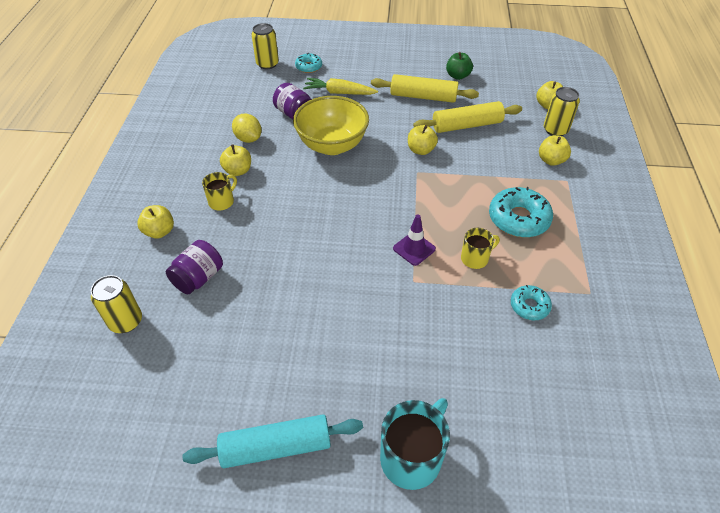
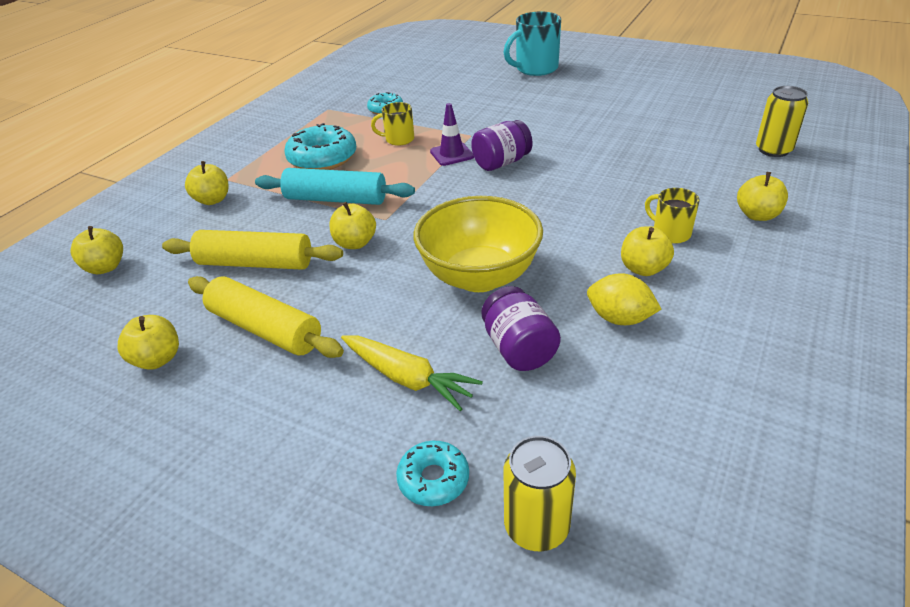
camera: 155 degrees left, 10 degrees down
(198, 278) = (697, 168): purple jar -> purple jar (501, 163)
(222, 201) = (670, 233): yellow mug -> yellow mug turned 75 degrees clockwise
(248, 139) = (619, 318): yellow lemon -> yellow lemon turned 45 degrees counterclockwise
(276, 447) = (629, 81): turquoise rolling pin -> turquoise rolling pin (336, 199)
(458, 76) = (157, 359): green apple -> yellow apple
(555, 130) = (152, 232): yellow can -> none

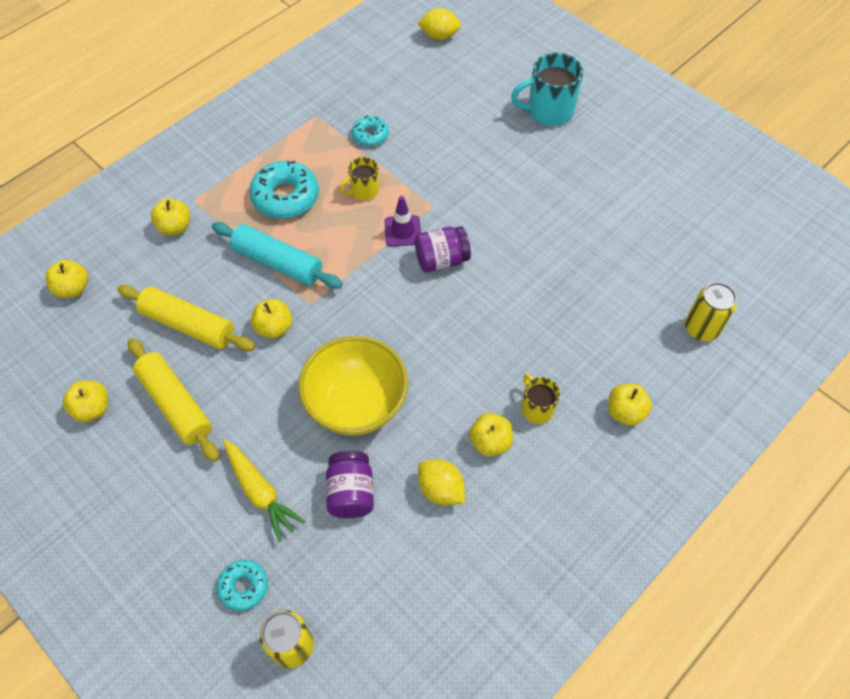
camera: 15 degrees right, 20 degrees up
(398, 139) = (364, 191): yellow mug -> yellow mug turned 45 degrees counterclockwise
(415, 52) = (439, 36): none -> yellow lemon

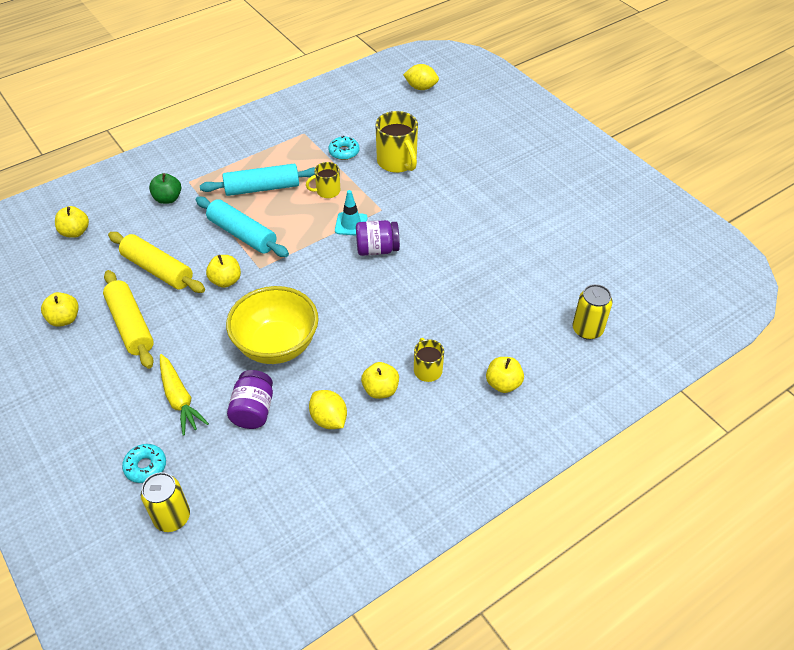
camera: 10 degrees right, 10 degrees down
(175, 227) = (168, 199): yellow apple -> green apple
(285, 197) = (262, 188): turquoise donut -> turquoise rolling pin
(402, 231) = (351, 224): purple traffic cone -> turquoise traffic cone
(436, 140) = (397, 162): none -> yellow mug
(548, 111) = (498, 151): turquoise mug -> none

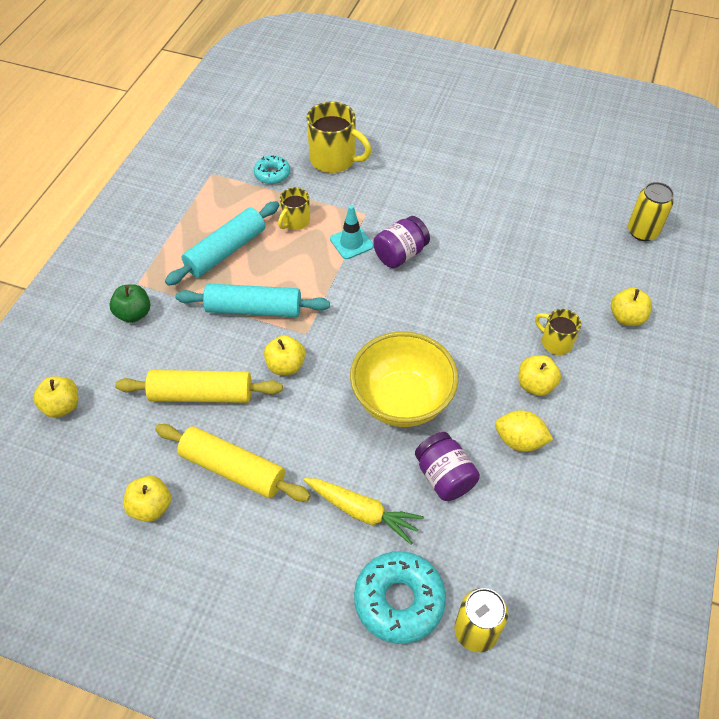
camera: 35 degrees left, 5 degrees up
(145, 466) = (399, 600): turquoise donut -> turquoise donut, size x1.75
(421, 87) = (283, 75): yellow lemon -> none

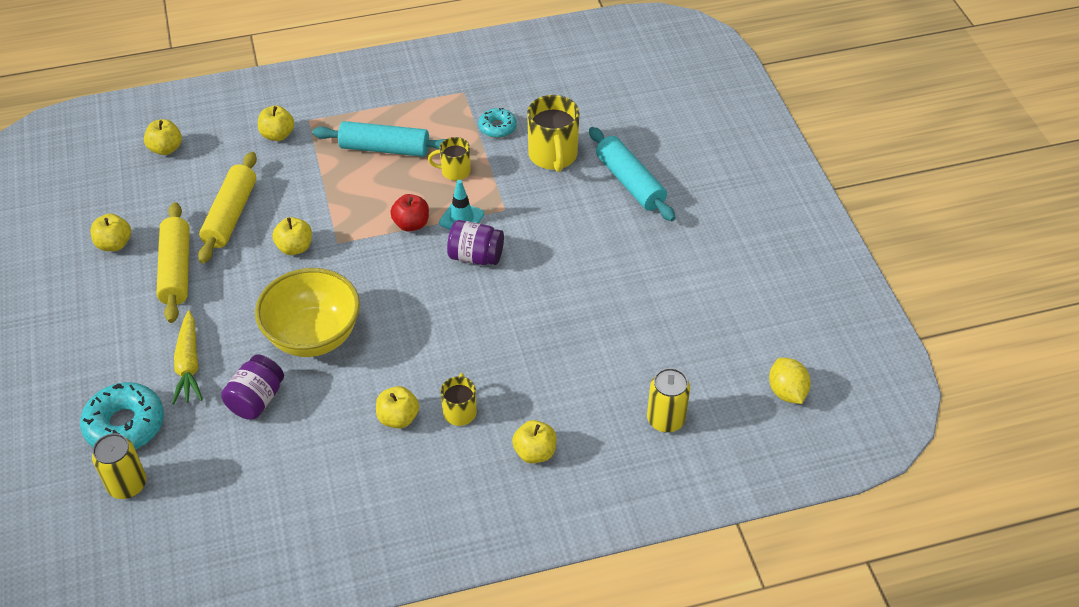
camera: 55 degrees right, 5 degrees down
(134, 314) = (277, 135): green apple -> yellow apple
(201, 394) = (230, 215): yellow rolling pin -> yellow rolling pin turned 45 degrees clockwise
(254, 309) = (337, 198): turquoise rolling pin -> turquoise rolling pin (630, 182)
(329, 276) = (411, 224): none -> red apple
(519, 440) = (328, 433): yellow lemon -> yellow lemon (786, 392)

